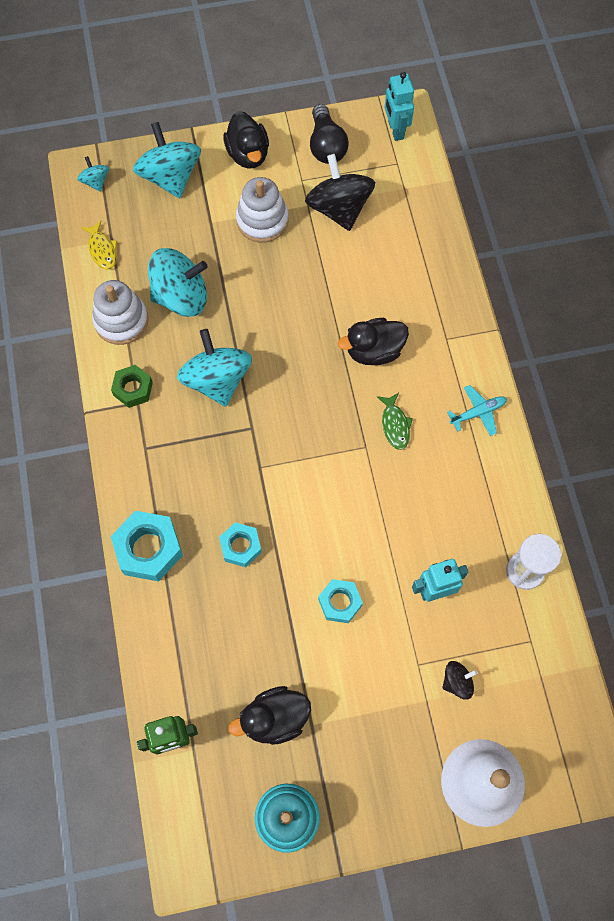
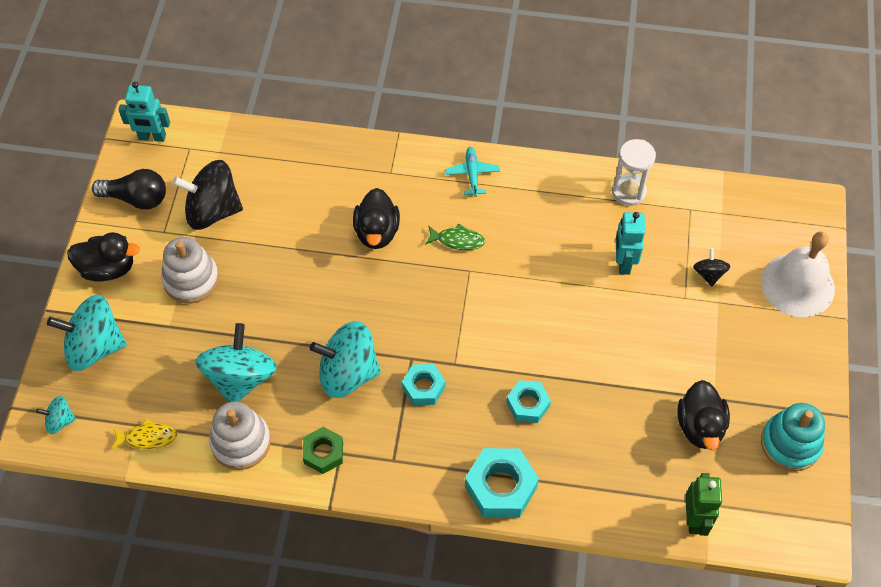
camera: 70 degrees left, 10 degrees down
(340, 602) = (610, 339): turquoise nut -> turquoise nut (423, 387)

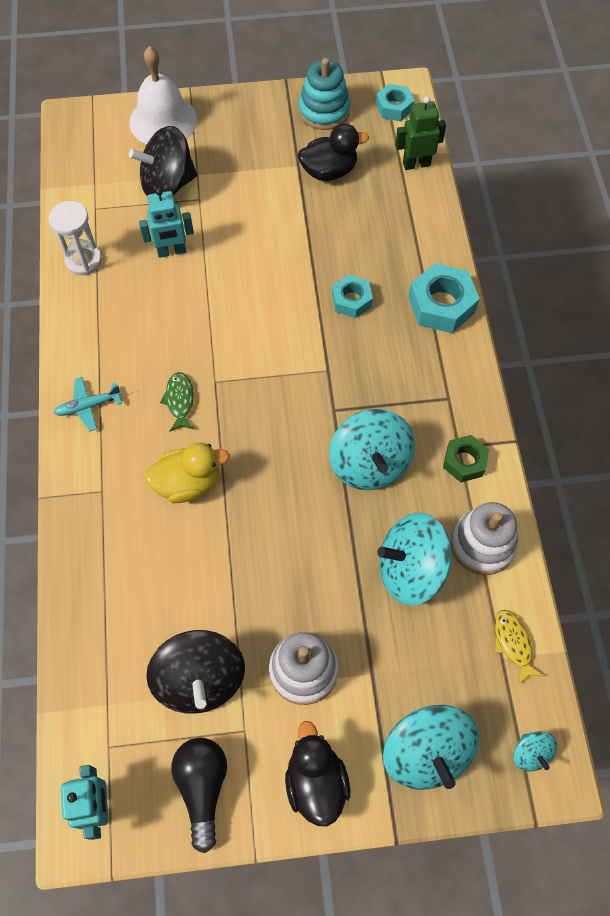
camera: 105 degrees left, 5 degrees up
(377, 232) = (188, 483): black duck -> yellow duck
(423, 387) = (363, 391): turquoise nut -> turquoise nut (394, 107)
(709, 274) = (168, 184): black spinning top -> black spinning top, size x2.09

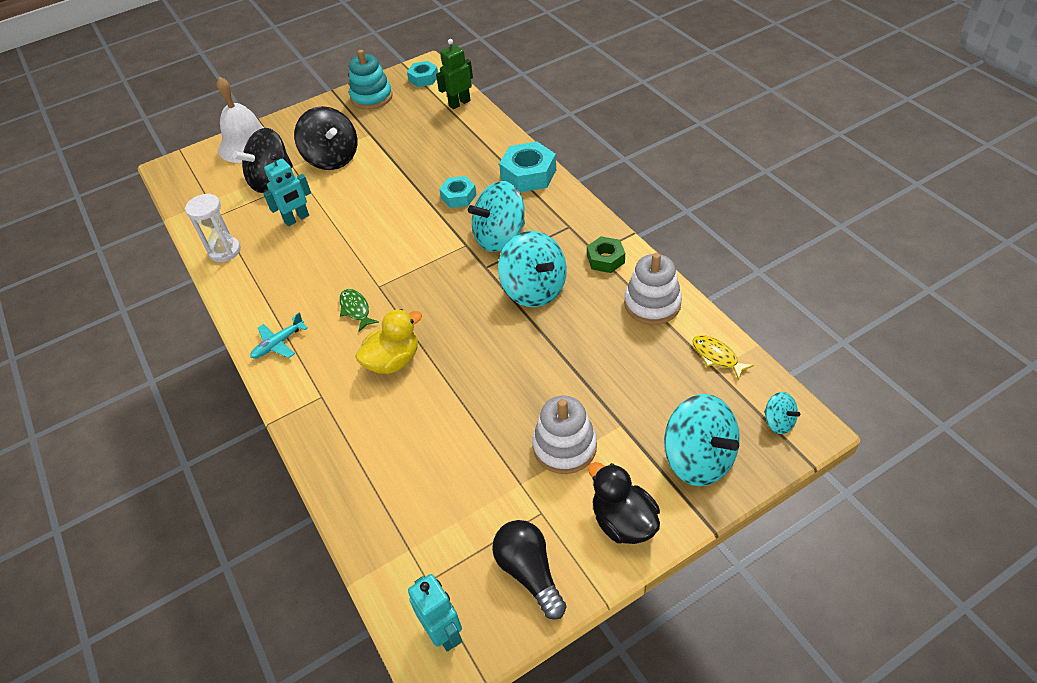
camera: 20 degrees left, 15 degrees down
(200, 679) = (481, 493): black spinning top -> black spinning top (332, 158)
(329, 171) = (396, 129): black duck -> none
(411, 569) = (608, 342): turquoise spinning top -> turquoise spinning top (500, 237)

